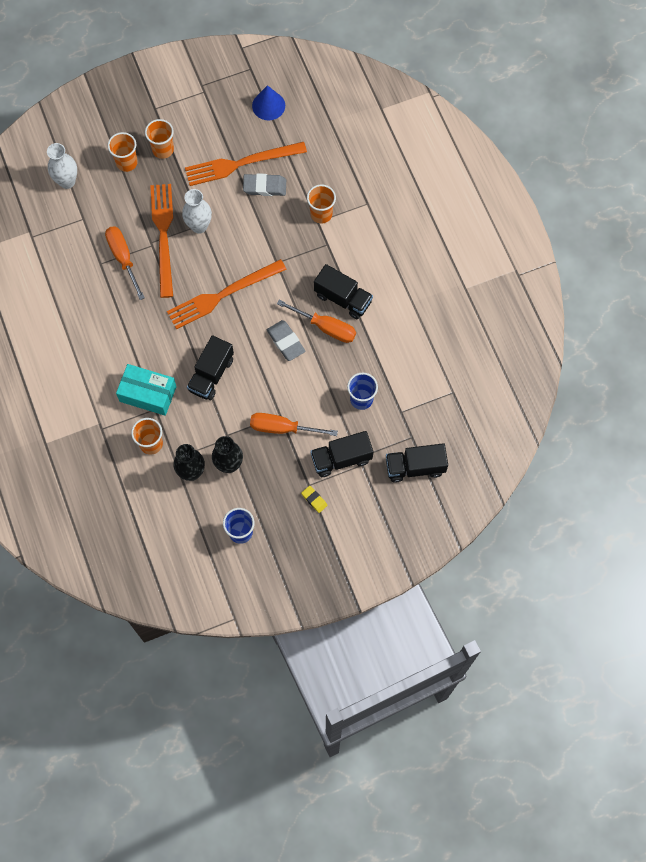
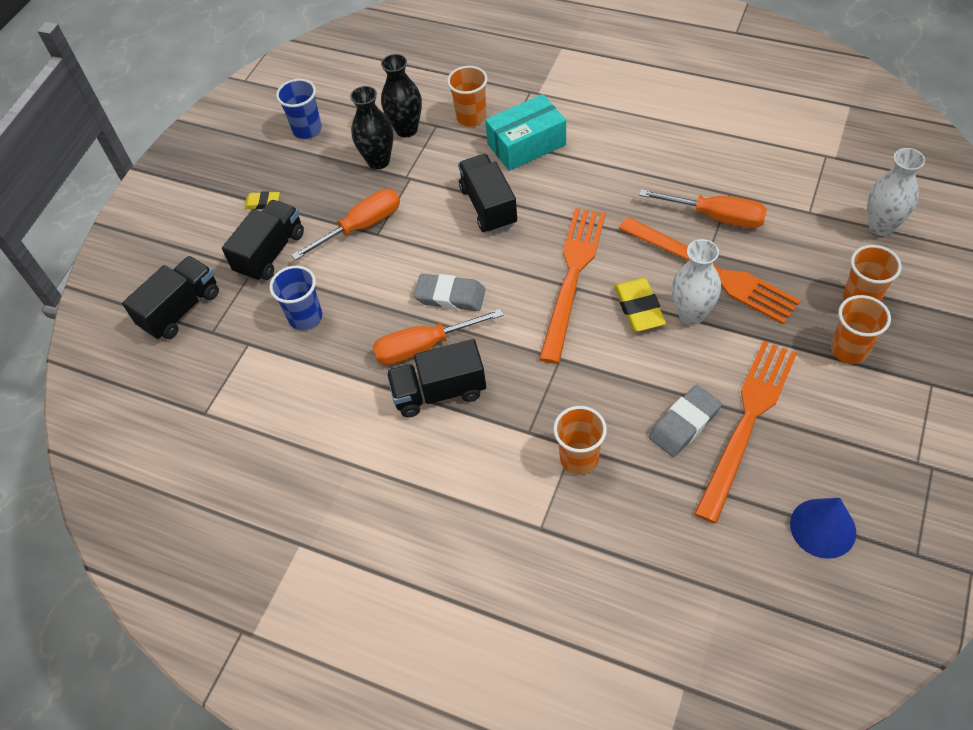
camera: 140 degrees right, 15 degrees down
(216, 251) = (639, 308): none -> yellow eraser

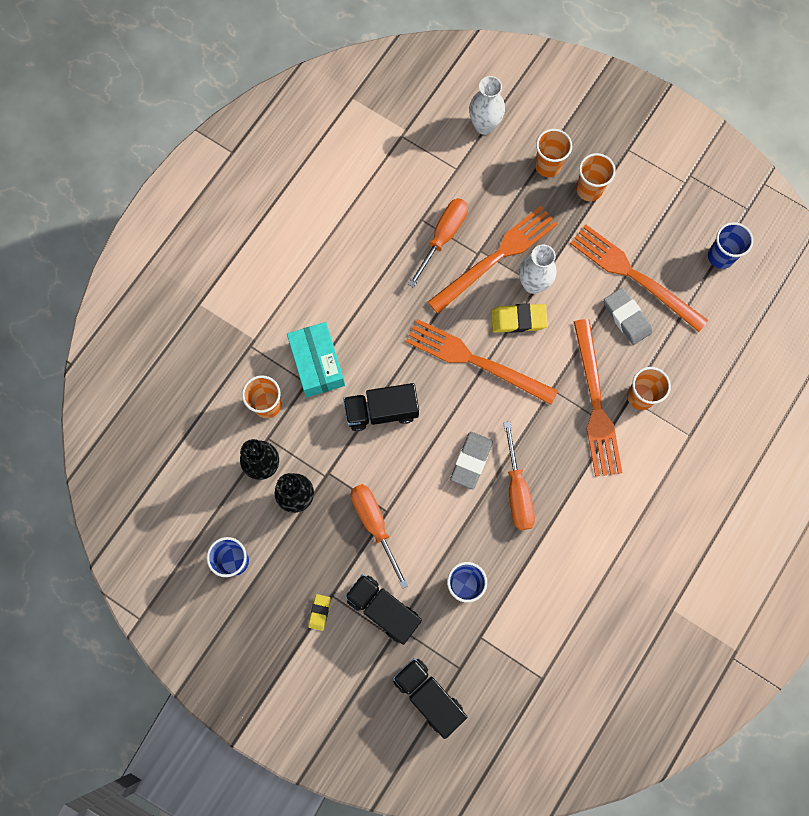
camera: 85 degrees left, 20 degrees up
(439, 392) = (562, 486): black truck -> none
(555, 408) = (595, 403): none -> orange fork
(823, 528) = (720, 256): blue cone -> blue cup

